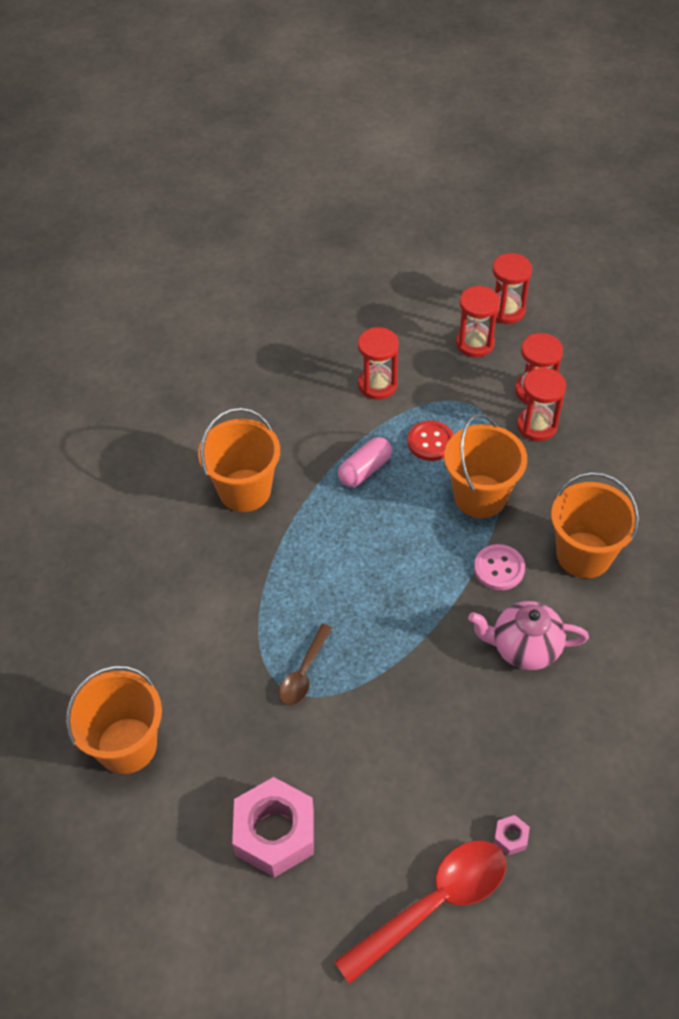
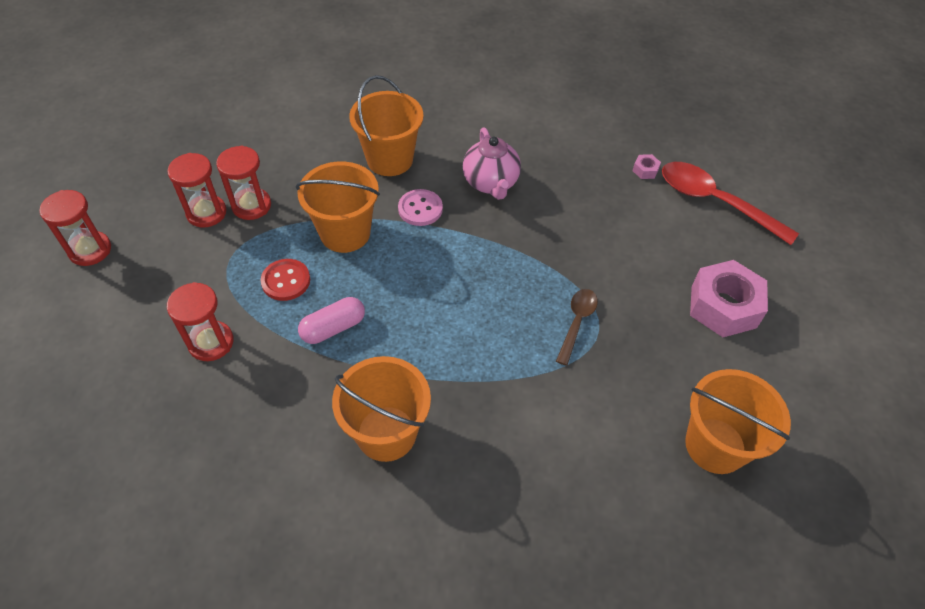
camera: 110 degrees left, 0 degrees up
(304, 672) = (576, 323): brown spoon -> brown spoon turned 75 degrees counterclockwise
(365, 470) = (333, 328): pink capsule -> pink capsule turned 60 degrees counterclockwise
(475, 343) = (142, 268): red hourglass -> none

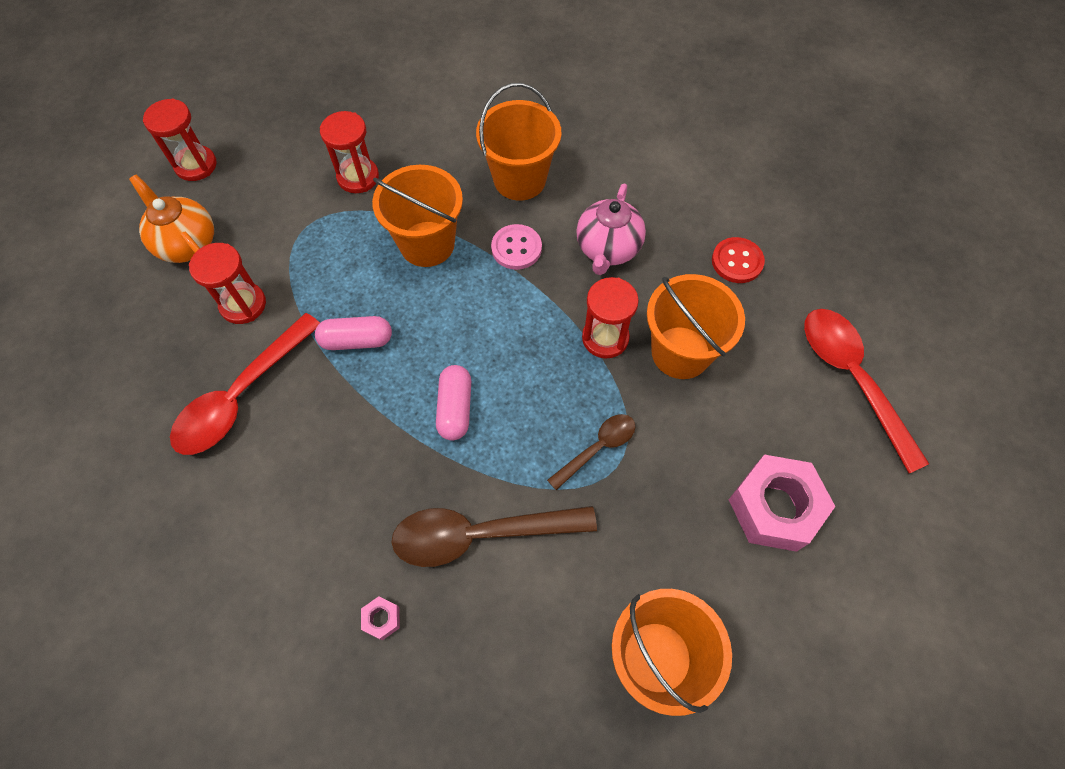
camera: 30 degrees right, 10 degrees up
(123, 316) = (187, 244): none -> orange teapot
(206, 213) = (314, 168): red hourglass -> red hourglass (605, 338)
(258, 414) = (242, 395): none -> red spoon
(286, 281) = (343, 271): red button -> red button (737, 261)
(386, 433) = (340, 472): orange bucket -> orange bucket (680, 352)
(449, 343) = (455, 408): none -> pink capsule
(531, 425) = (480, 534): none -> brown spoon
(645, 170) = (793, 305): pink nut -> pink nut (382, 619)

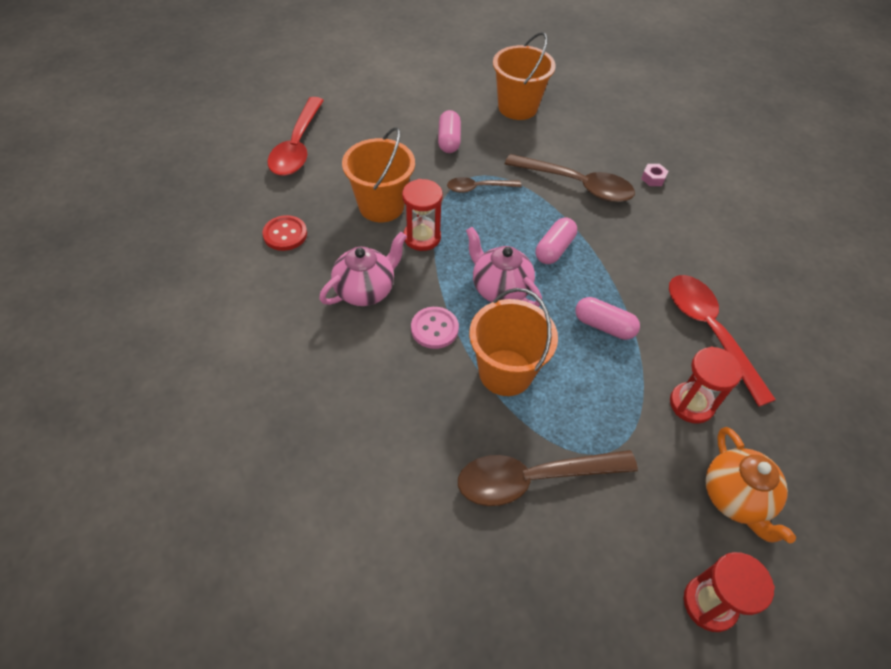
camera: 150 degrees left, 10 degrees down
(242, 395) = (709, 332): red spoon -> red spoon turned 90 degrees counterclockwise
(358, 177) = (533, 479): red hourglass -> brown spoon
(483, 323) = (500, 289): none -> pink teapot
(519, 179) = (384, 387): orange bucket -> none
(694, 511) = (449, 140): none -> pink capsule
(774, 507) = (405, 123): pink nut -> none

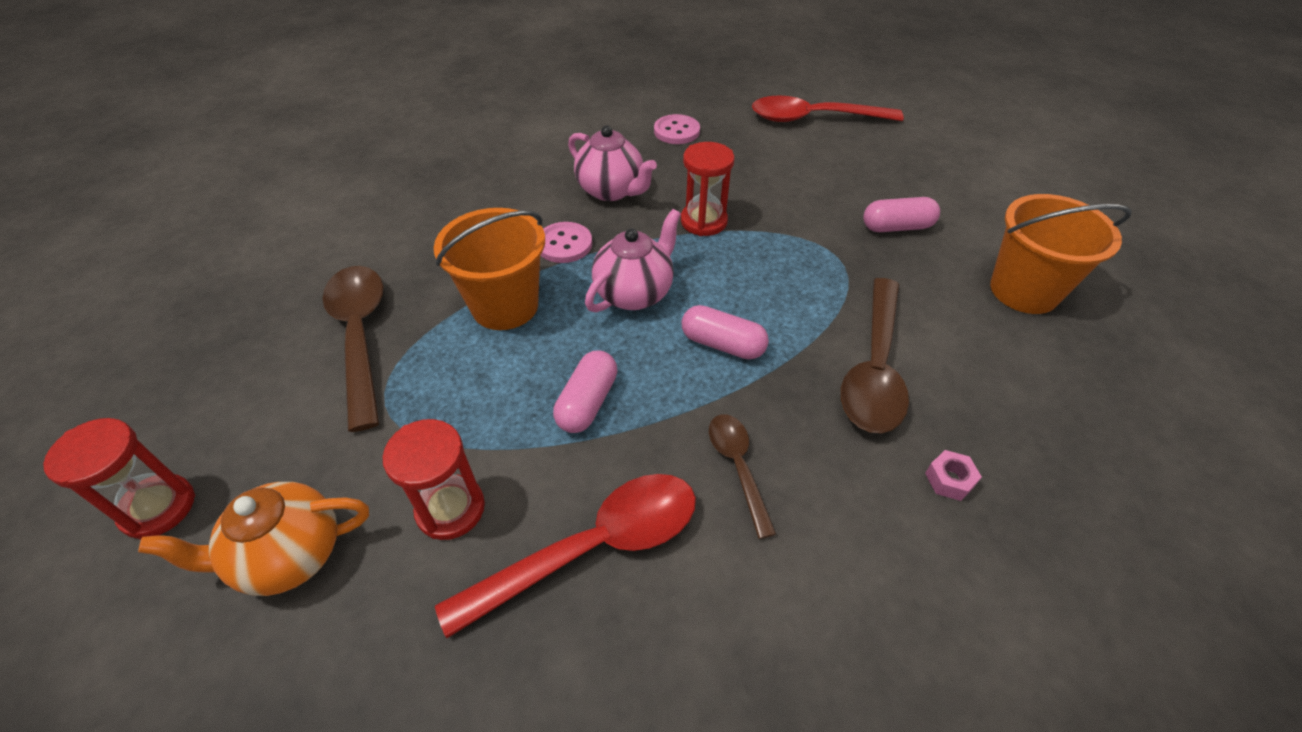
camera: 85 degrees right, 5 degrees down
(285, 234) = (676, 131): red button -> pink button
(381, 206) = (744, 186): orange bucket -> none
(478, 188) = (814, 261): brown spoon -> brown spoon (738, 467)

